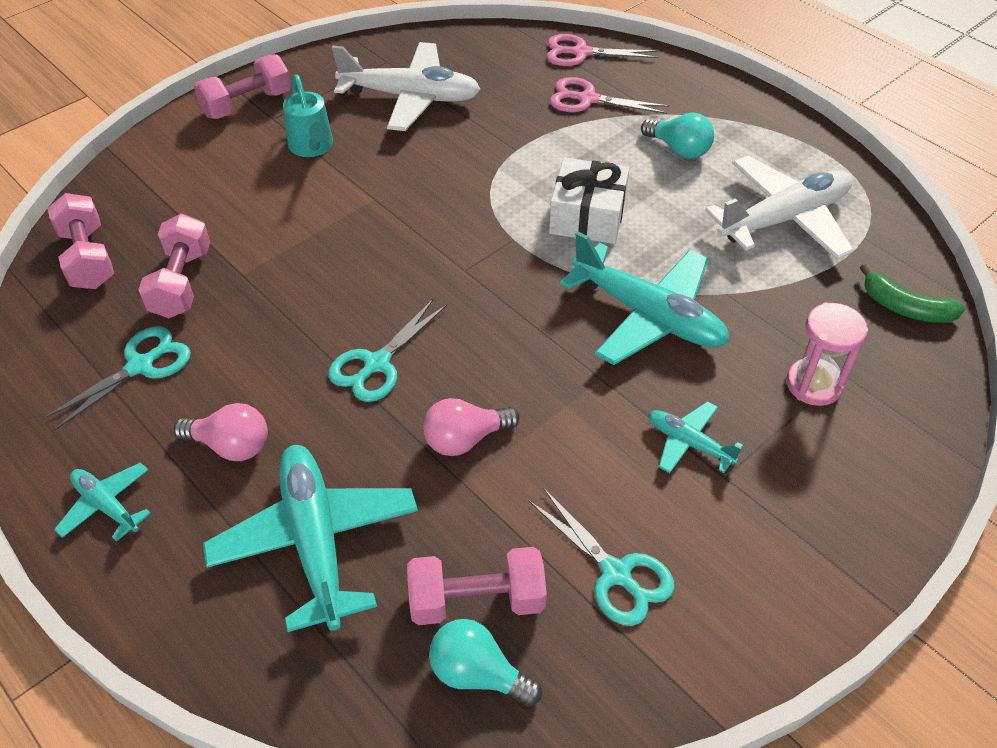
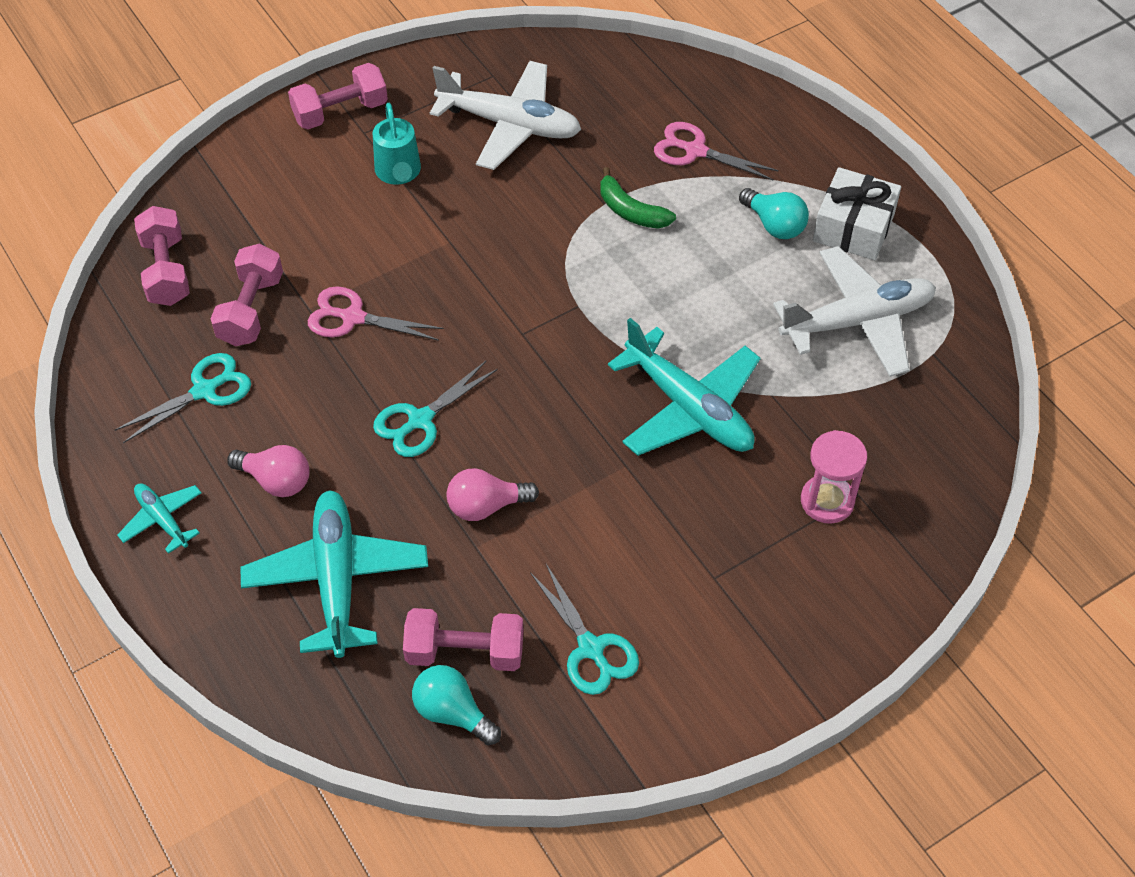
camera: 10 degrees right, 5 degrees up
(580, 53) = (703, 90): pink scissors -> pink scissors (352, 317)
(587, 216) = (658, 291): white gift -> white gift (853, 227)
(689, 443) = (690, 541): turquoise plane -> none
(905, 308) = (946, 436): green banana -> green banana (631, 211)

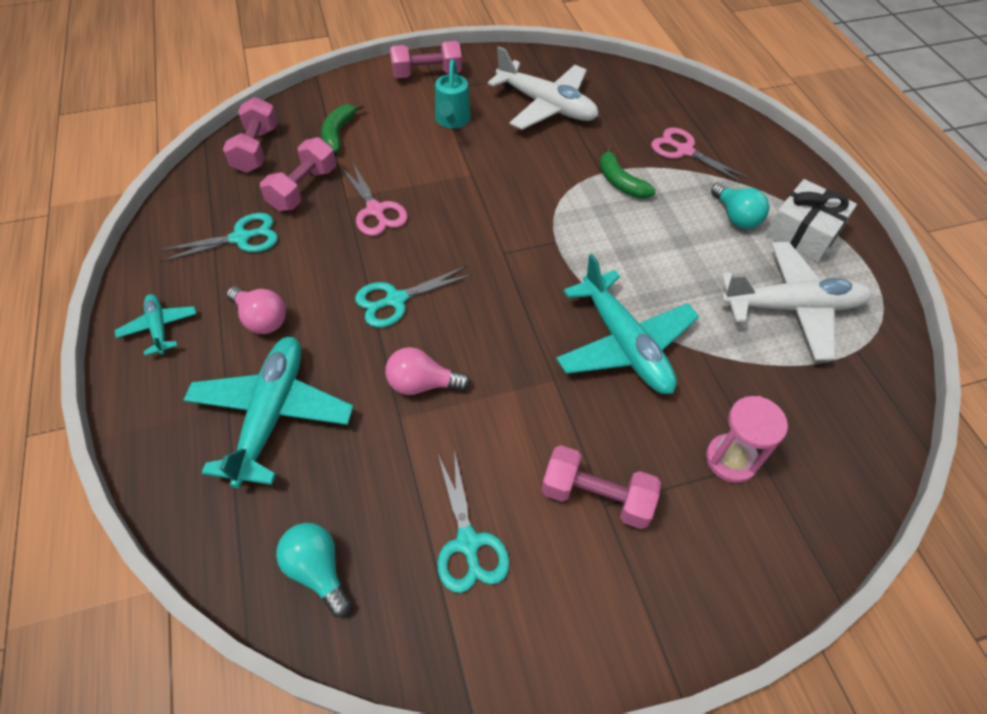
camera: 15 degrees right, 0 degrees up
(261, 224) = (338, 133): none -> green banana
(352, 317) = (375, 211): pink scissors -> pink scissors turned 150 degrees counterclockwise
(465, 652) = (352, 513): pink dumbbell -> pink dumbbell (596, 497)

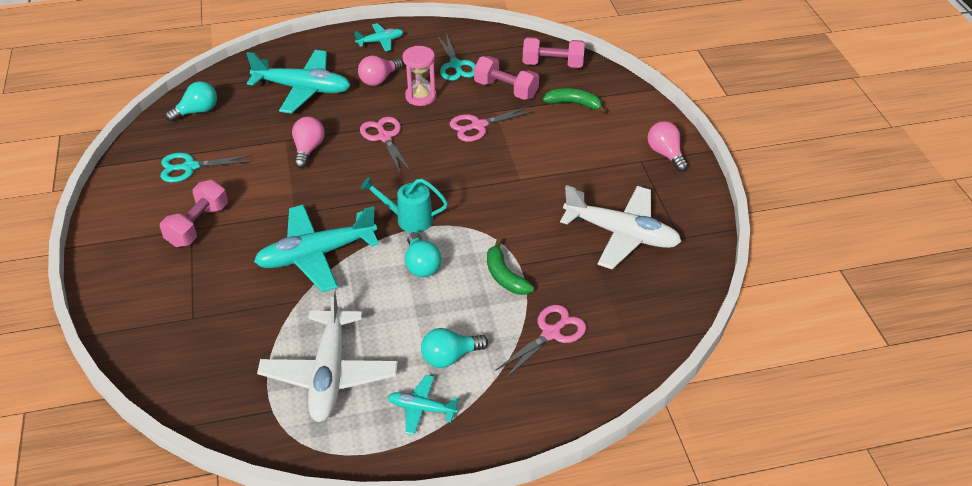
camera: 95 degrees right, 10 degrees down
(395, 300) = (384, 137): turquoise scissors -> pink scissors
(427, 74) = (665, 154): pink dumbbell -> pink light bulb
(452, 121) = (594, 169): turquoise watering can -> turquoise watering can (408, 219)
(546, 106) = (621, 234): white plane -> white plane turned 105 degrees counterclockwise
(619, 246) = (421, 265): none -> turquoise light bulb
(620, 182) = (505, 276): green banana -> green banana turned 90 degrees counterclockwise
(731, 459) = (199, 299): pink hourglass -> pink hourglass (421, 96)
(803, 233) = (421, 408): white gift -> turquoise plane

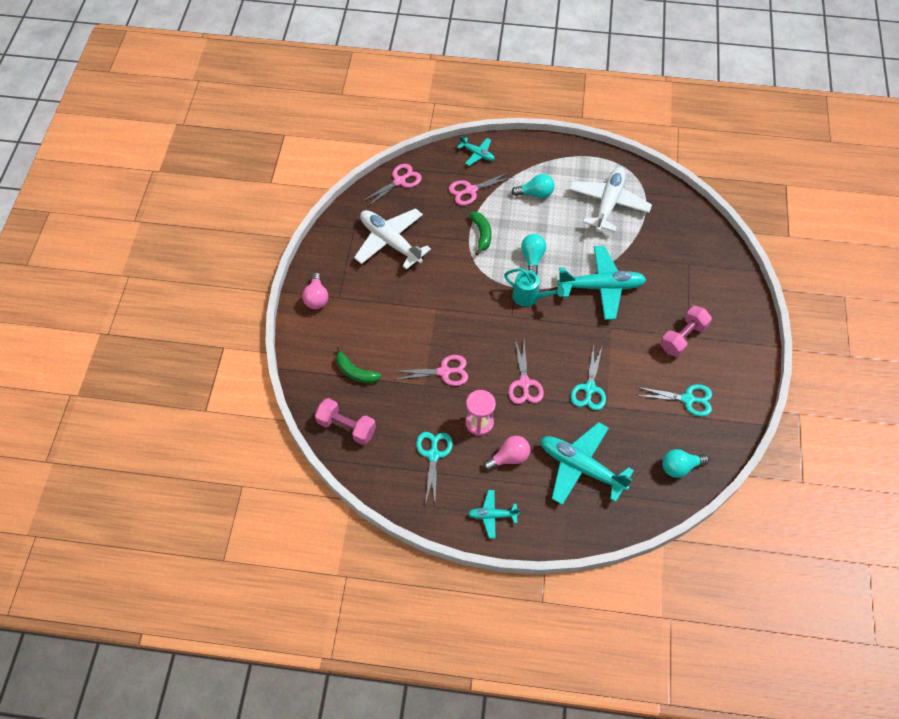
camera: 160 degrees left, 15 degrees up
(308, 149) = (589, 389): pink light bulb -> turquoise scissors
(421, 408) = (561, 170): turquoise plane -> turquoise plane (477, 154)
(506, 89) = (403, 407): pink dumbbell -> none
(663, 317) = (400, 181): none -> pink scissors

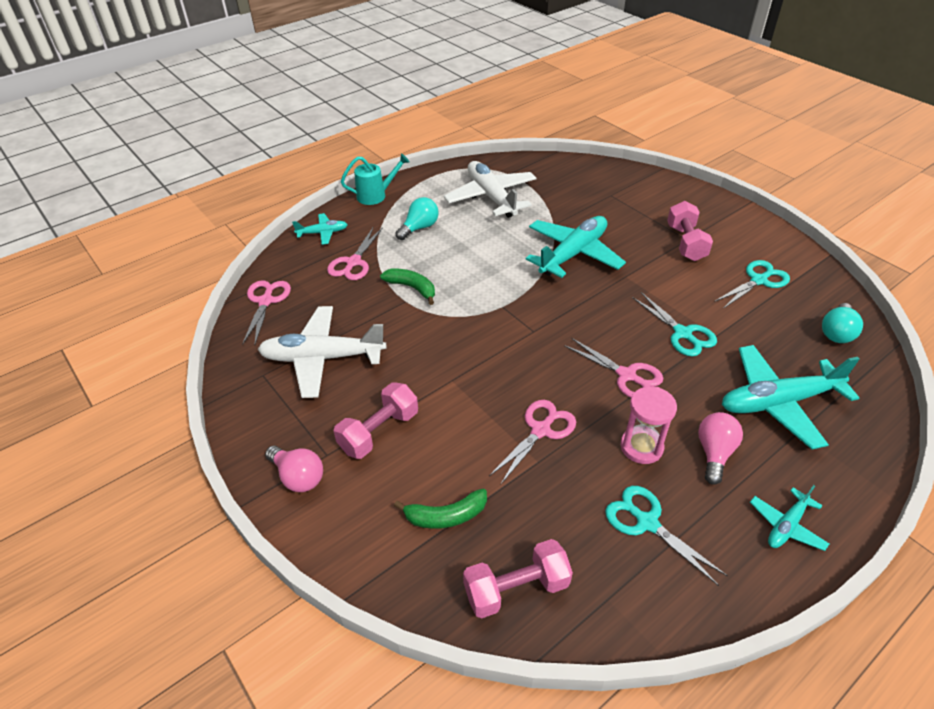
camera: 45 degrees left, 15 degrees down
(372, 306) = (379, 432): none -> pink dumbbell
(529, 297) = (527, 304): turquoise watering can -> turquoise watering can (376, 195)
(532, 258) = (485, 274): turquoise light bulb -> none

